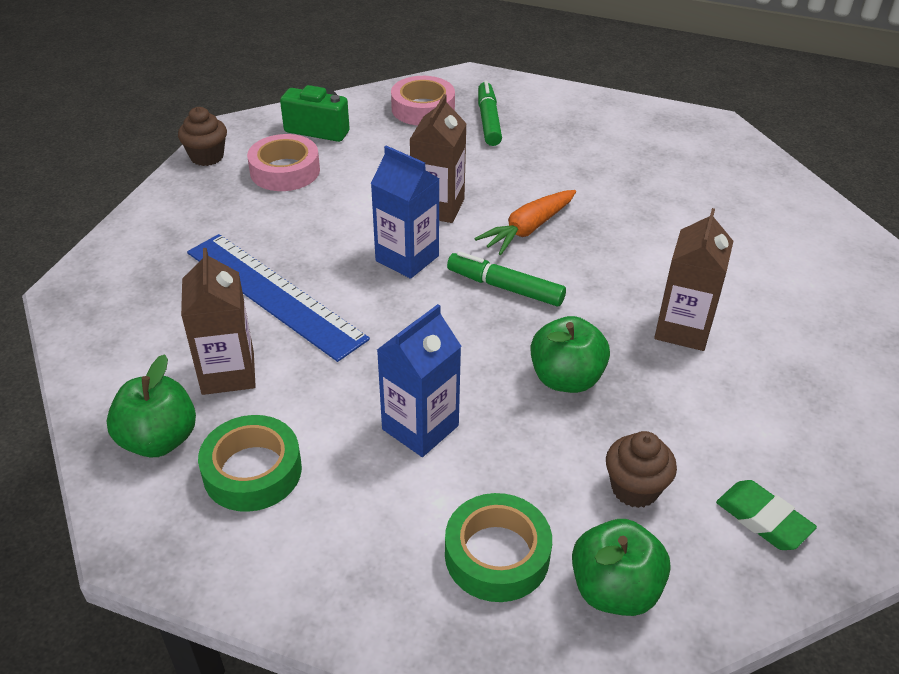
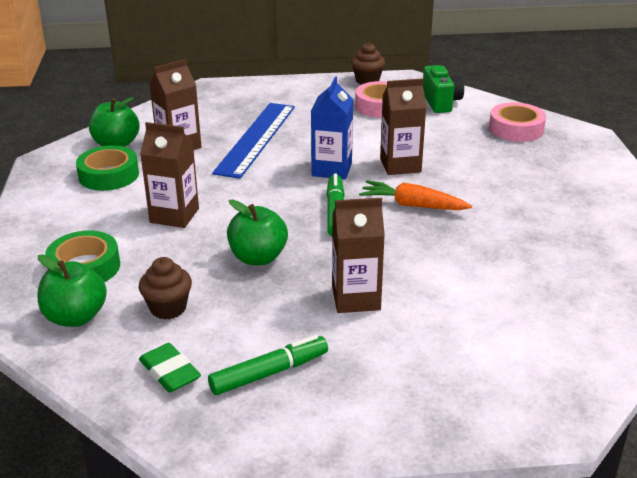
camera: 65 degrees right, 10 degrees down
(420, 427) = (174, 215): blue carton -> brown carton
(488, 120) = (535, 157): green marker -> green marker (269, 373)
(763, 519) = (169, 372): green eraser -> green eraser turned 60 degrees counterclockwise

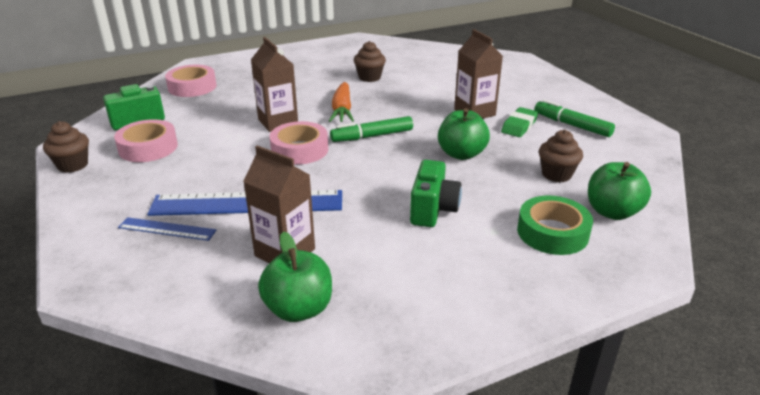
camera: 110 degrees left, 0 degrees up
(109, 175) = (382, 283): green tape -> none
(169, 372) = (612, 156): green eraser -> green eraser (519, 126)
(174, 215) = (433, 210): brown carton -> green camera
(246, 110) = (167, 229): none -> blue ruler
(332, 169) = (299, 150): blue carton -> pink tape
(509, 241) = (369, 77): none -> brown cupcake

